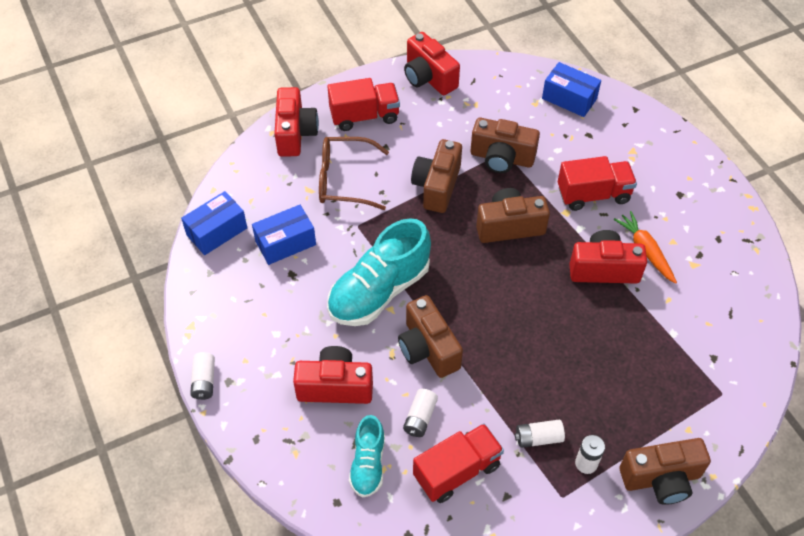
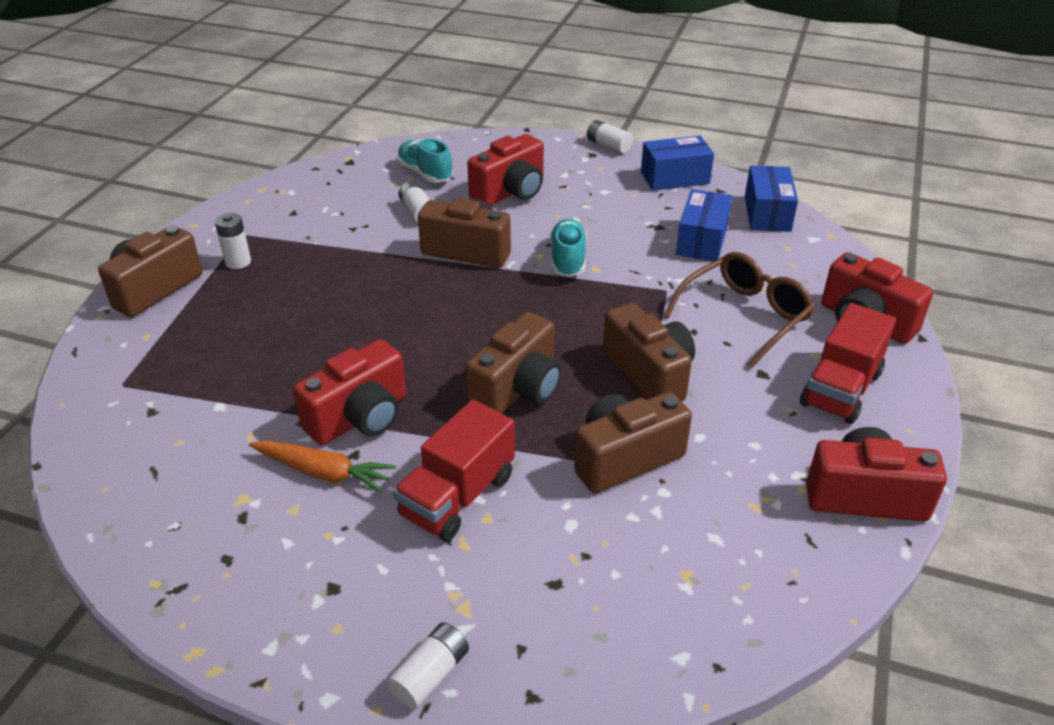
camera: 135 degrees right, 15 degrees down
(379, 291) = (568, 259): turquoise shoe -> turquoise shoe, size x0.55
(457, 471) = (350, 204): red truck -> none
(538, 438) = (299, 253): white battery -> white battery (430, 674)
(569, 98) = (651, 625): blue box -> blue box (674, 178)

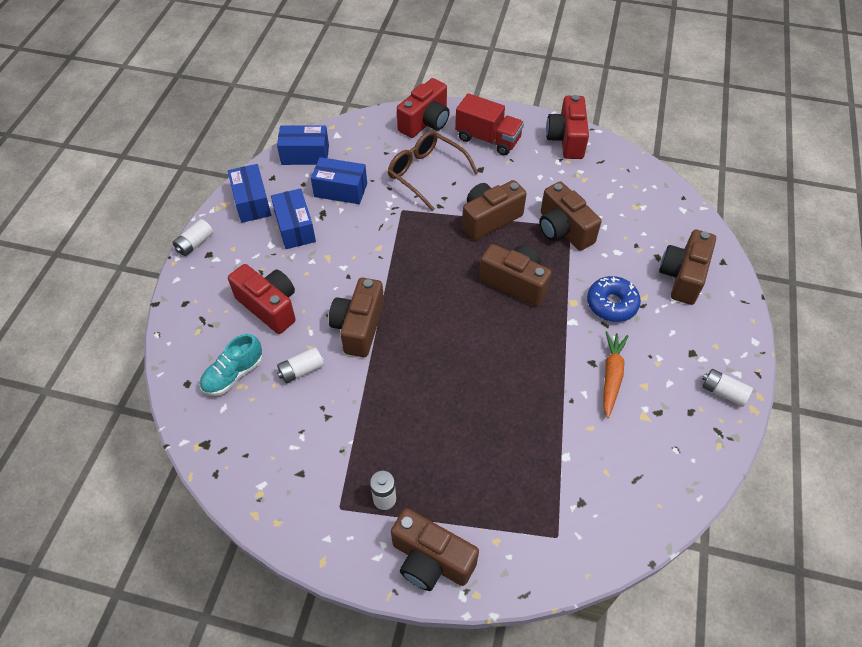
camera: 95 degrees left, 15 degrees up
(360, 417) = (558, 365): red camera -> none
(430, 674) = (726, 301): white battery -> white battery (723, 392)
(457, 496) = (611, 304): red truck -> blue donut
(502, 613) = (682, 277): none -> brown camera
(568, 259) = (368, 264): turquoise shoe -> none
(632, 207) = (295, 228): none -> blue box

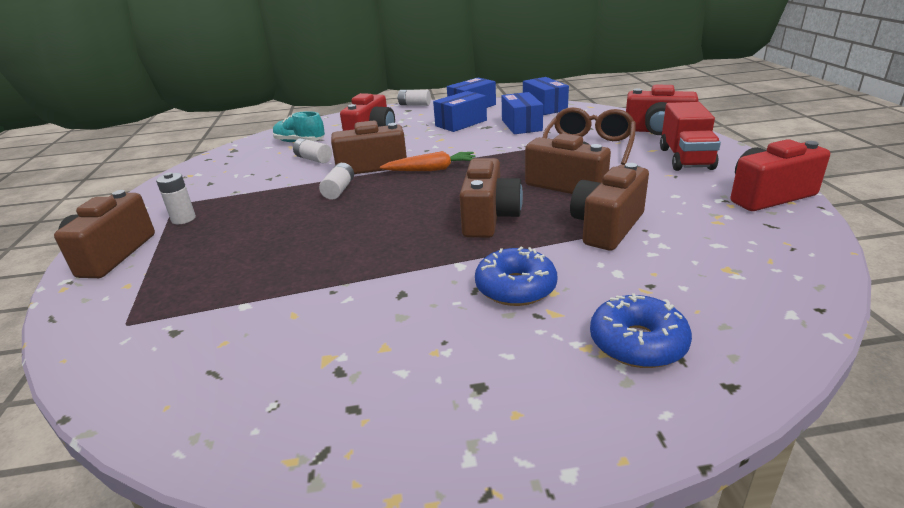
camera: 70 degrees right, 25 degrees down
(611, 376) = (387, 313): orange carrot -> orange carrot (432, 169)
(682, 277) = (637, 343): brown camera -> blue donut
(723, 392) = (413, 444): white battery -> white battery (339, 190)

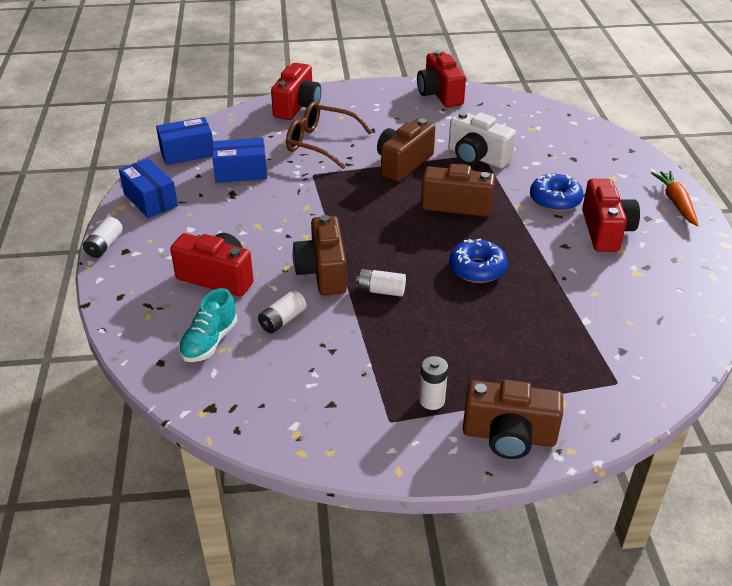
camera: 90 degrees left, 10 degrees up
(432, 169) = (346, 232): orange carrot -> orange carrot (675, 203)
(437, 333) = (605, 231): none -> red camera
(461, 123) = (209, 210): blue box -> none
(607, 227) = (477, 157): brown camera -> white camera
(637, 343) = (604, 167): blue donut -> blue donut (477, 269)
(685, 158) = (365, 107): red truck -> none

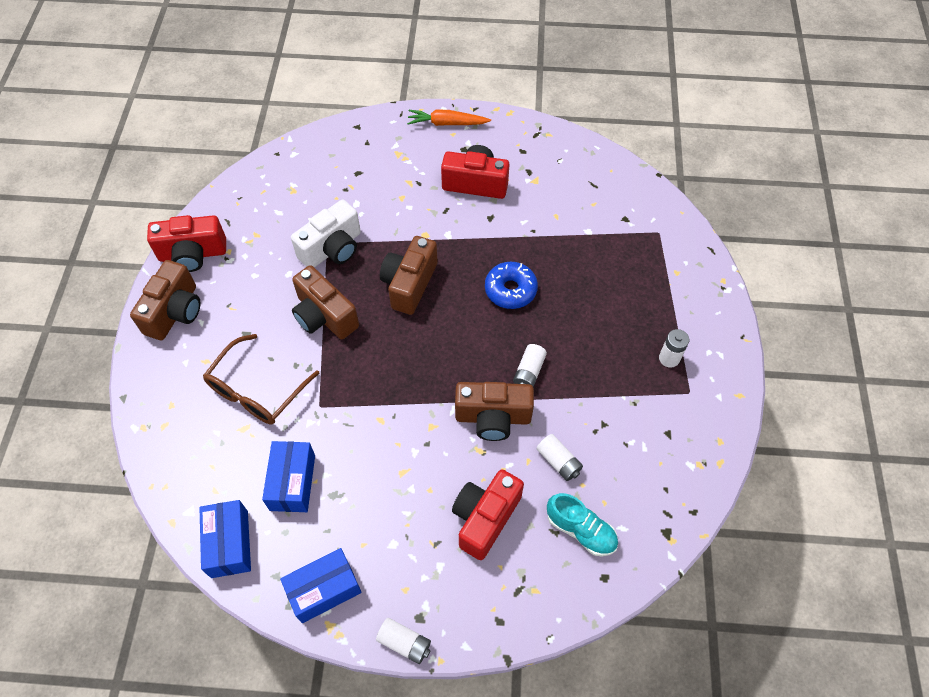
camera: 80 degrees left, 20 degrees up
(297, 106) = (163, 405): red camera -> none
(509, 436) = (708, 315): brown camera -> brown camera (175, 312)
(555, 200) = (421, 206): blue donut -> none

